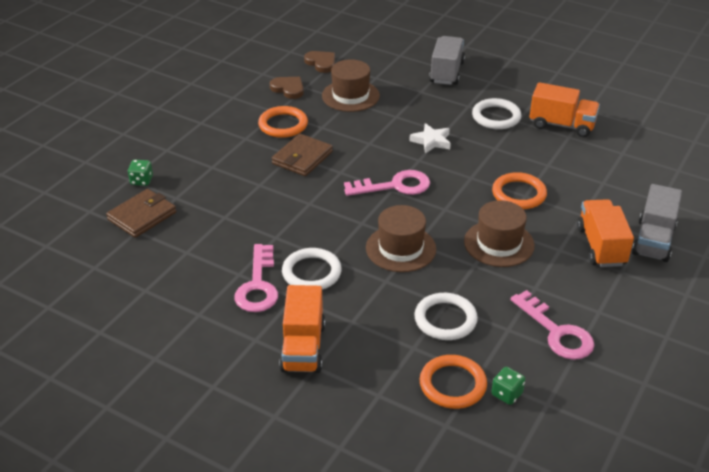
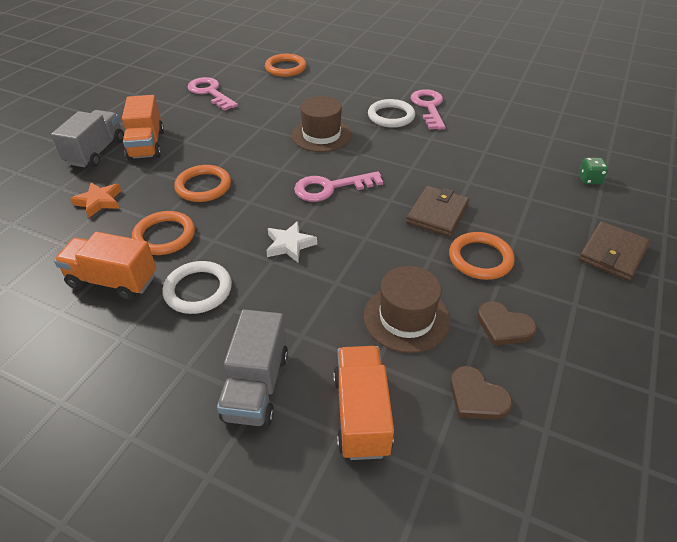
camera: 175 degrees right, 5 degrees up
(142, 216) = (559, 148): brown wallet -> brown wallet (612, 254)
(303, 347) = (383, 79): orange truck -> orange truck (361, 414)
(445, 319) = (287, 95): white ring -> none
(499, 243) = (236, 143): brown hat -> none
(506, 394) = (253, 66): green dice -> none
(537, 153) = (164, 236): none -> orange ring
(612, 184) = (99, 202): none -> orange star

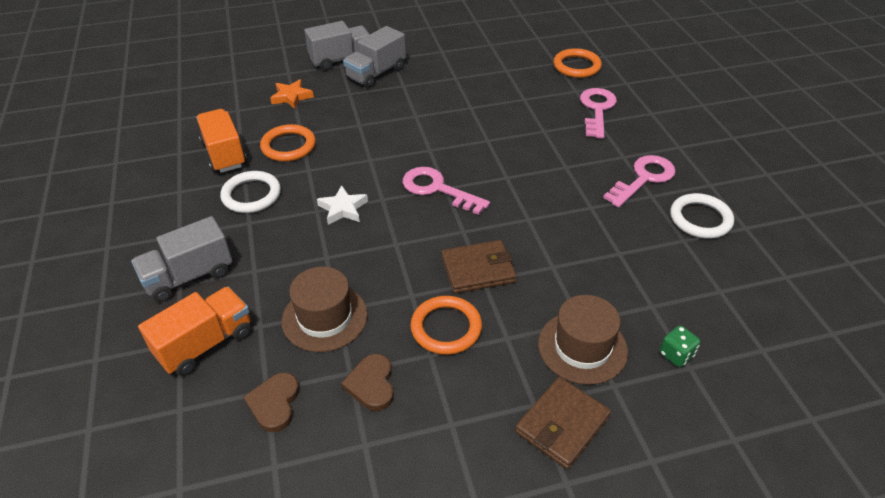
camera: 50 degrees right, 0 degrees up
(147, 145) = (376, 73): orange truck -> grey truck
(203, 186) = (361, 128): orange ring -> none
(210, 92) = (481, 55): pink key -> pink key (597, 109)
(321, 135) = (504, 143): brown hat -> brown hat (582, 347)
(391, 116) = (591, 164): white ring -> white ring (700, 219)
(612, 254) = (562, 424): brown wallet -> brown wallet turned 45 degrees counterclockwise

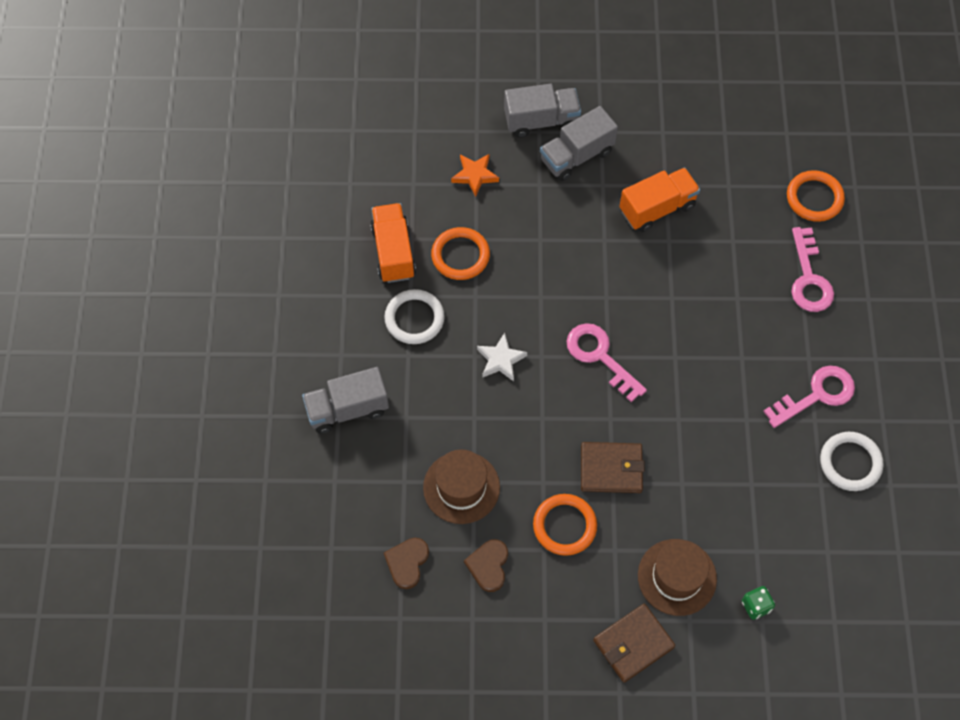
camera: 15 degrees right, 20 degrees up
(205, 344) = (356, 488): orange truck -> orange truck (657, 208)
(597, 109) = (809, 278): pink key -> pink key turned 150 degrees clockwise

